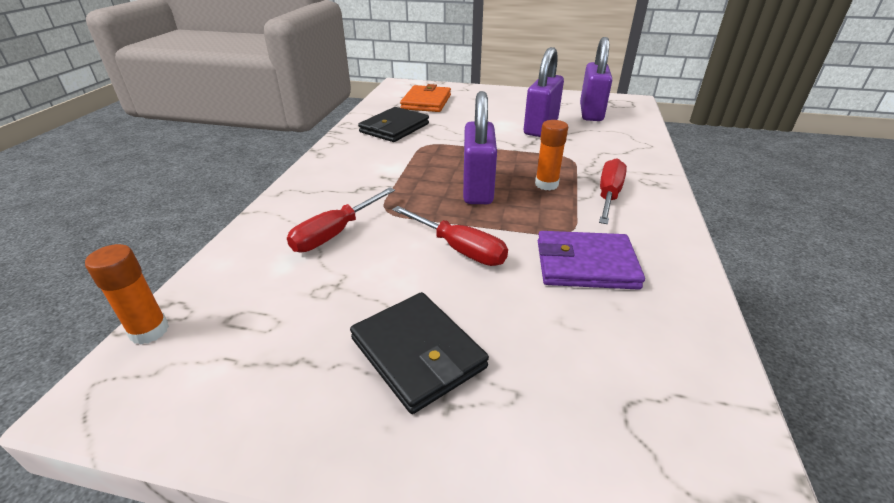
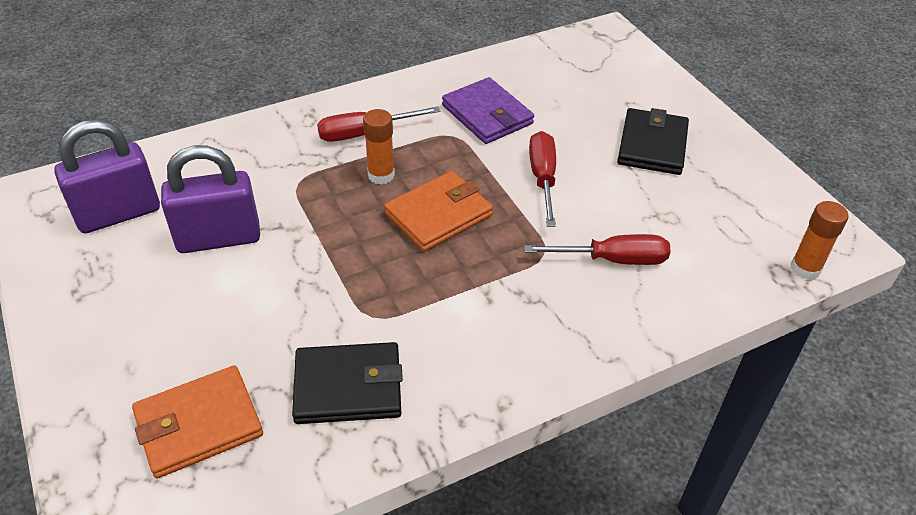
camera: 130 degrees left, 10 degrees up
(477, 189) = (438, 215): purple padlock -> orange wallet

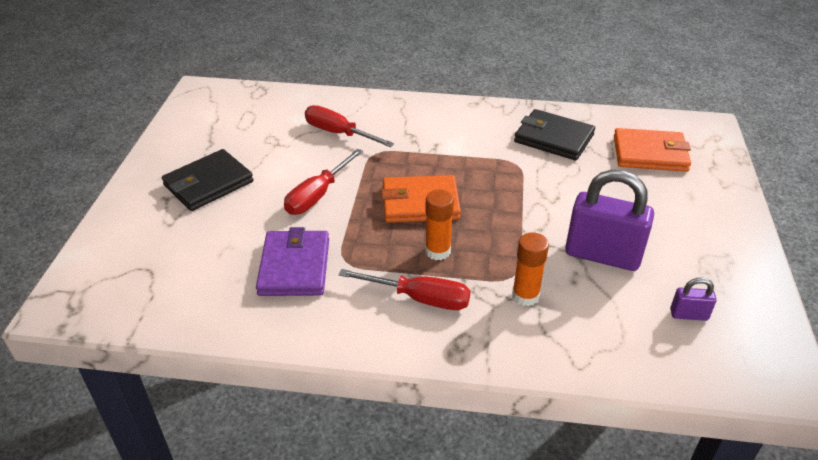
camera: 145 degrees left, 5 degrees down
(119, 214) = (688, 315): purple padlock -> purple padlock, size x0.46
(805, 268) = (241, 89): orange glue stick -> orange glue stick (525, 296)

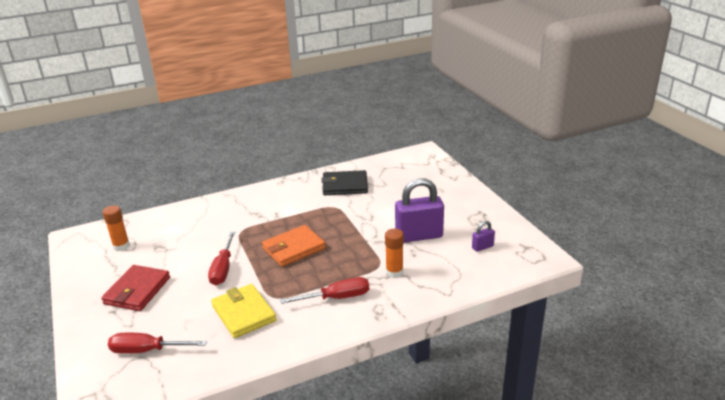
camera: 30 degrees left, 10 degrees down
(208, 183) = (137, 290): black wallet -> red wallet
(294, 267) = (244, 313): purple wallet -> yellow wallet
(338, 133) = (205, 228): red screwdriver -> red screwdriver (147, 350)
(437, 251) = (326, 270): orange glue stick -> orange glue stick (121, 246)
(650, 154) = (404, 176): orange wallet -> none

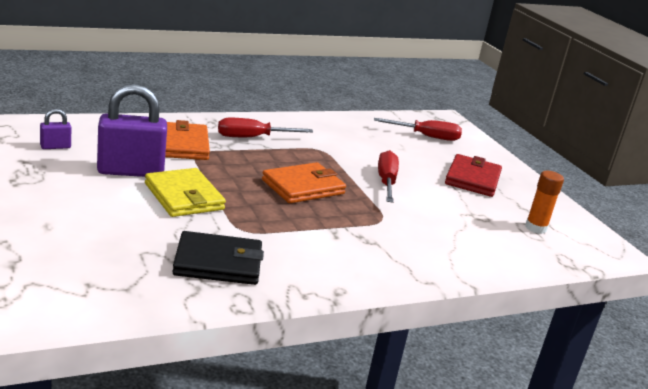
camera: 175 degrees right, 5 degrees down
(244, 313) = (348, 143): yellow wallet -> yellow wallet (184, 196)
(394, 272) = (182, 145): orange glue stick -> orange wallet

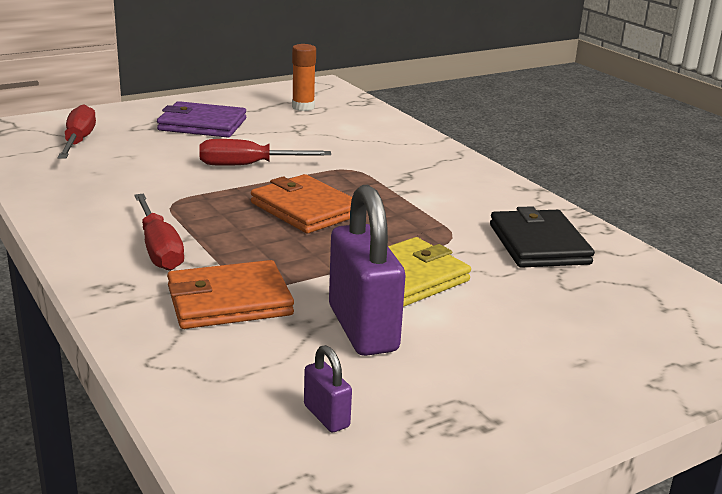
camera: 95 degrees left, 0 degrees up
(472, 179) = (202, 125): red wallet -> purple wallet

